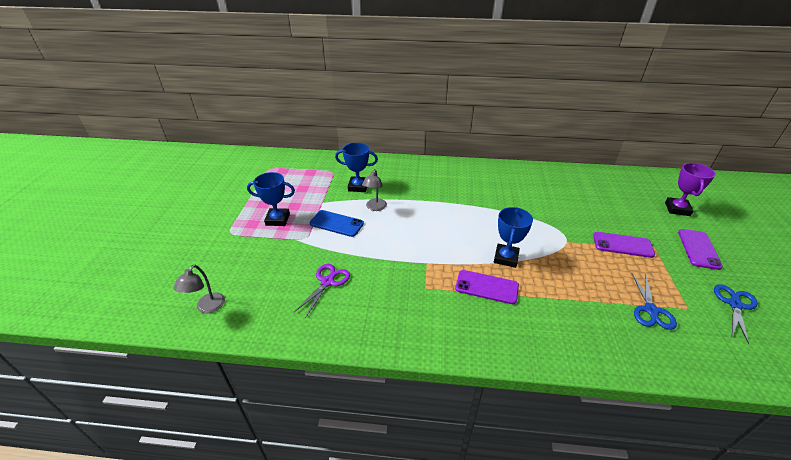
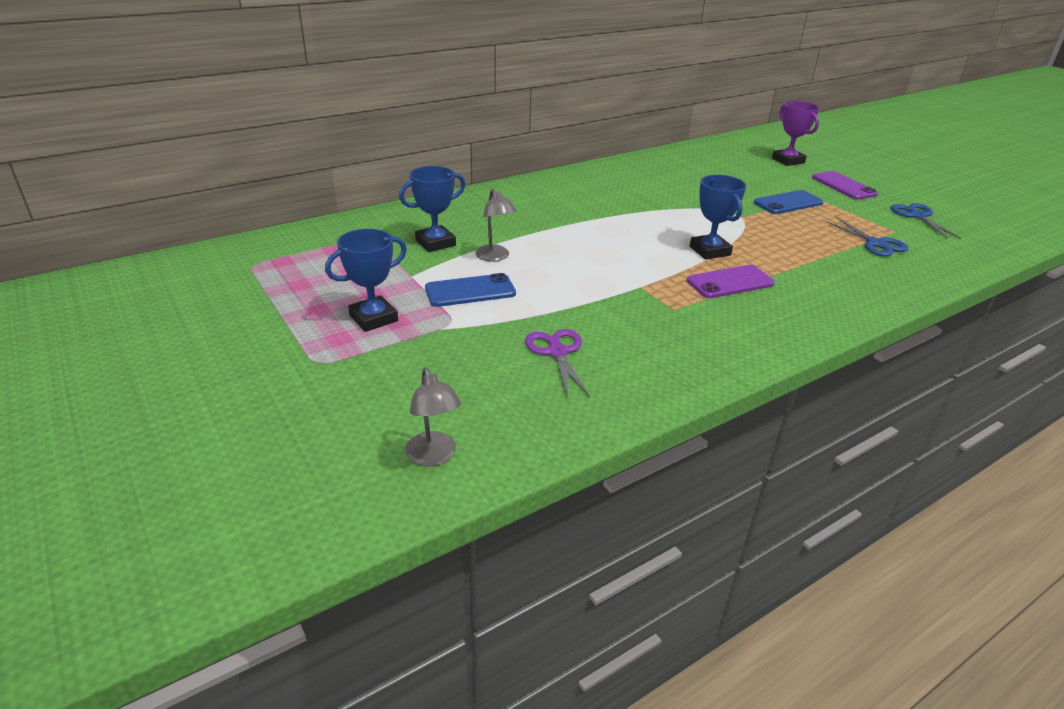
camera: 40 degrees left, 5 degrees down
(622, 245) = (788, 203): purple phone -> blue phone

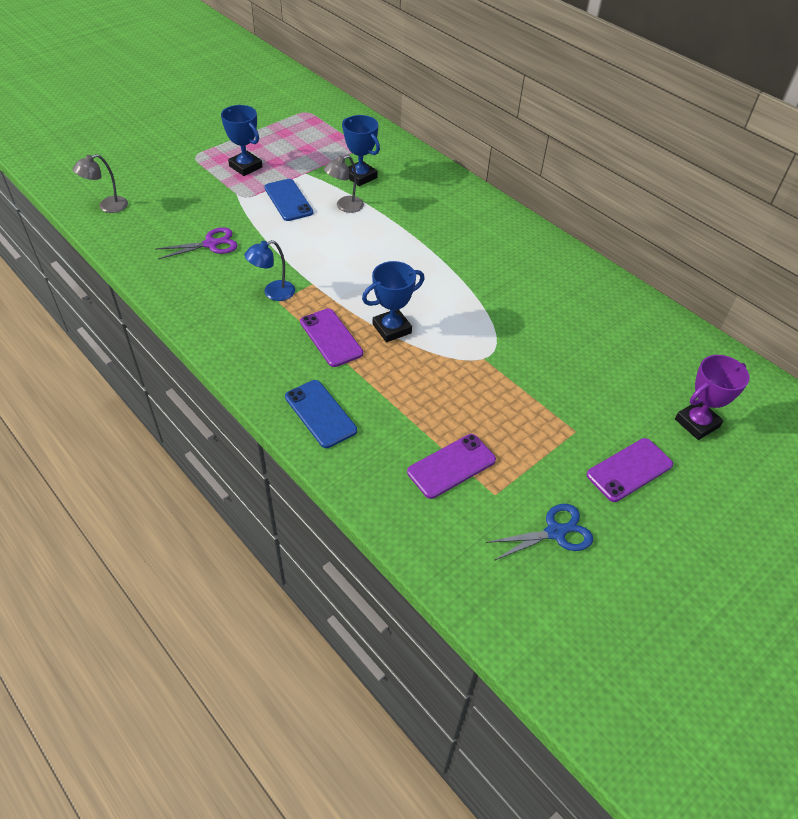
camera: 80 degrees right, 15 degrees up
(659, 311) = (273, 293): none -> blue lamp
(788, 203) = (541, 403): blue phone -> blue phone (320, 413)
(875, 243) = (451, 466): blue scissors -> purple phone

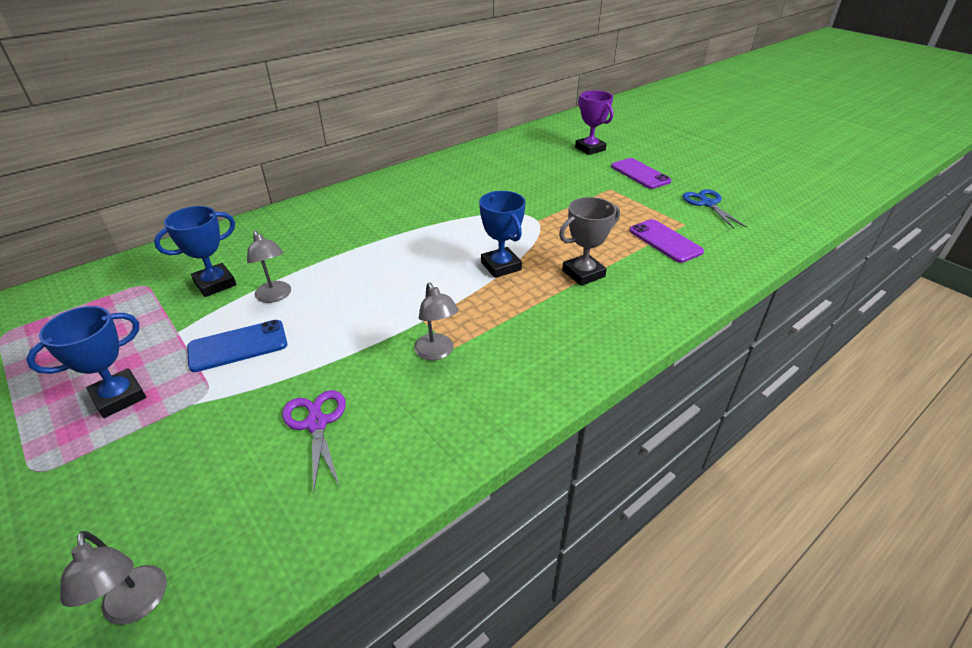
camera: 85 degrees left, 10 degrees down
(273, 293) = (437, 352): blue lamp -> grey lamp
(320, 413) = (628, 311): blue phone -> none
(331, 337) = (516, 305): purple phone -> none
(381, 387) = (583, 273): none -> grey trophy

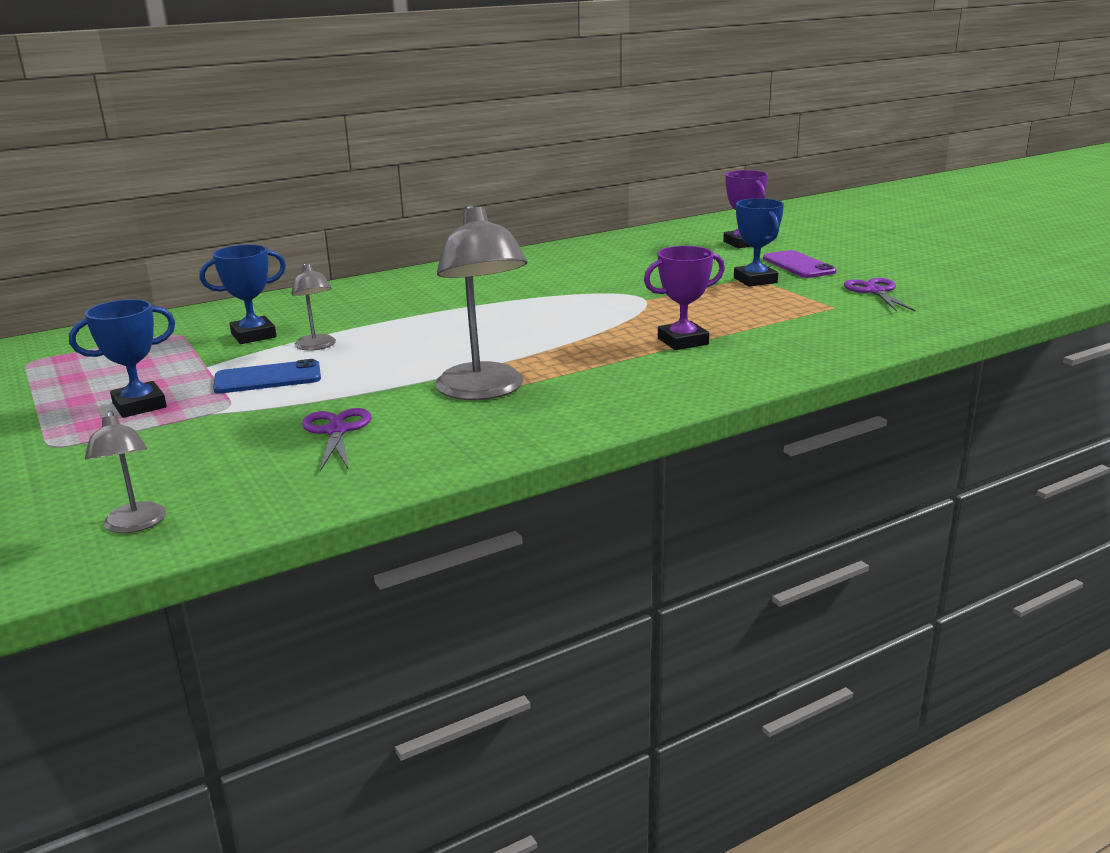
camera: 10 degrees right, 15 degrees down
(437, 352) = (483, 391): grey lamp -> grey lamp, size x1.94
(501, 266) = (584, 333): blue trophy -> blue trophy (755, 280)
(583, 273) = (682, 341): grey trophy -> purple trophy
(665, 241) = (800, 320): purple phone -> none
(707, 204) = (875, 291): blue scissors -> purple scissors

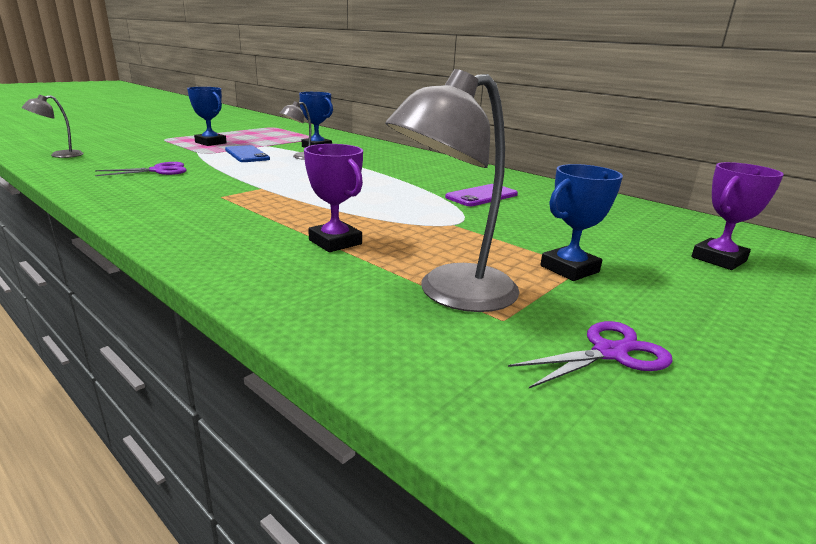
camera: 70 degrees right, 0 degrees up
(483, 391) = (216, 192): grey lamp -> grey lamp (451, 294)
(798, 265) = (670, 293): purple phone -> purple phone (481, 196)

